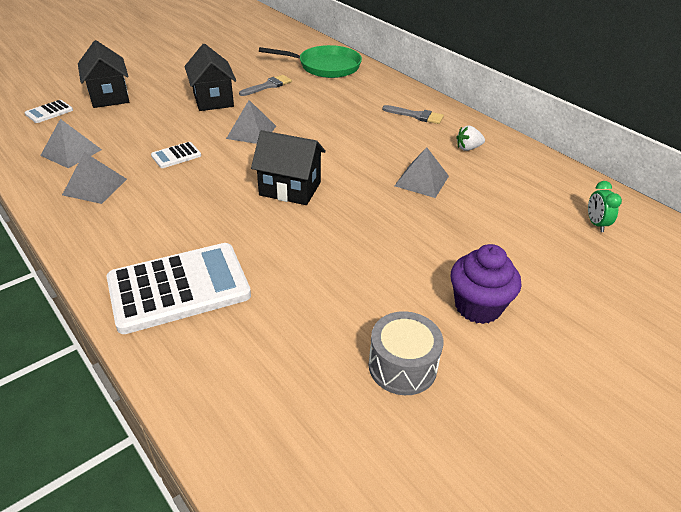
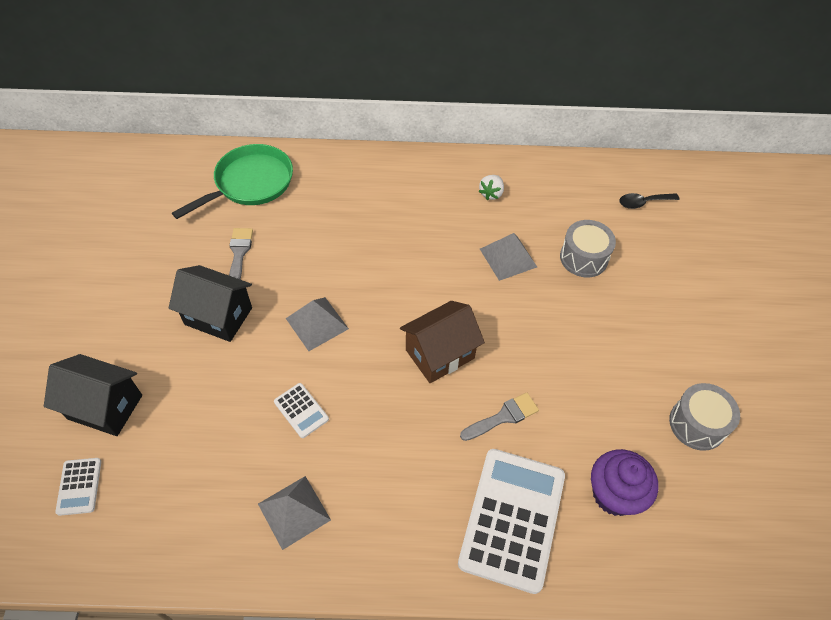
camera: 50 degrees left, 15 degrees up
(71, 152) = (201, 503): grey pyramid -> none
(176, 156) = (301, 410): white calculator -> white calculator turned 45 degrees counterclockwise
(290, 188) = (440, 354): black house -> brown house
(416, 115) = (410, 187): grey brush -> grey brush (503, 417)
(478, 306) = (673, 338): purple cupcake -> purple cupcake (614, 494)
(482, 217) = (583, 258): none -> grey drum
(596, 224) = (643, 203): green clock -> black spoon

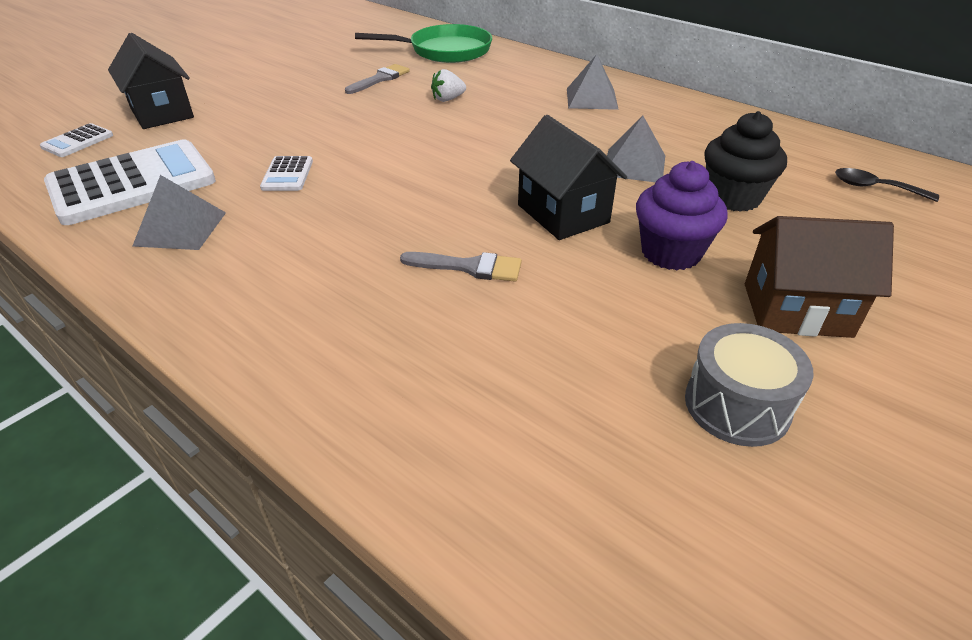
camera: 40 degrees right, 15 degrees down
(218, 316) = (312, 102): black house -> black house (563, 214)
(317, 323) = (381, 134): grey pyramid -> grey pyramid (591, 98)
(440, 354) = (466, 196): brown house -> brown house (796, 310)
(491, 193) = (671, 121): white strawberry -> white strawberry (448, 99)
(512, 519) = (362, 349): white calculator -> white calculator (132, 184)
(583, 258) = (733, 197): grey drum -> black cupcake
(614, 494) = (519, 402): purple cupcake -> purple cupcake (671, 253)

